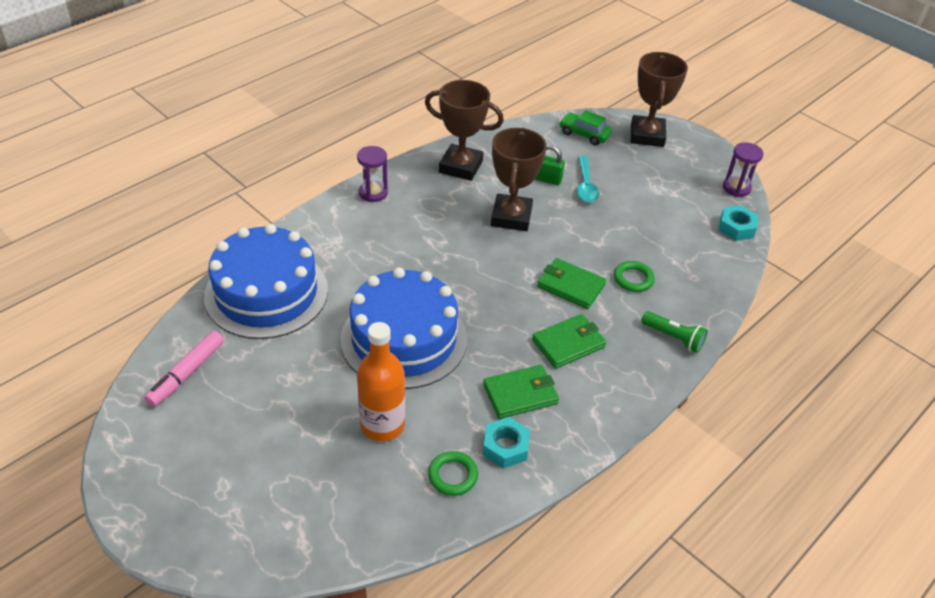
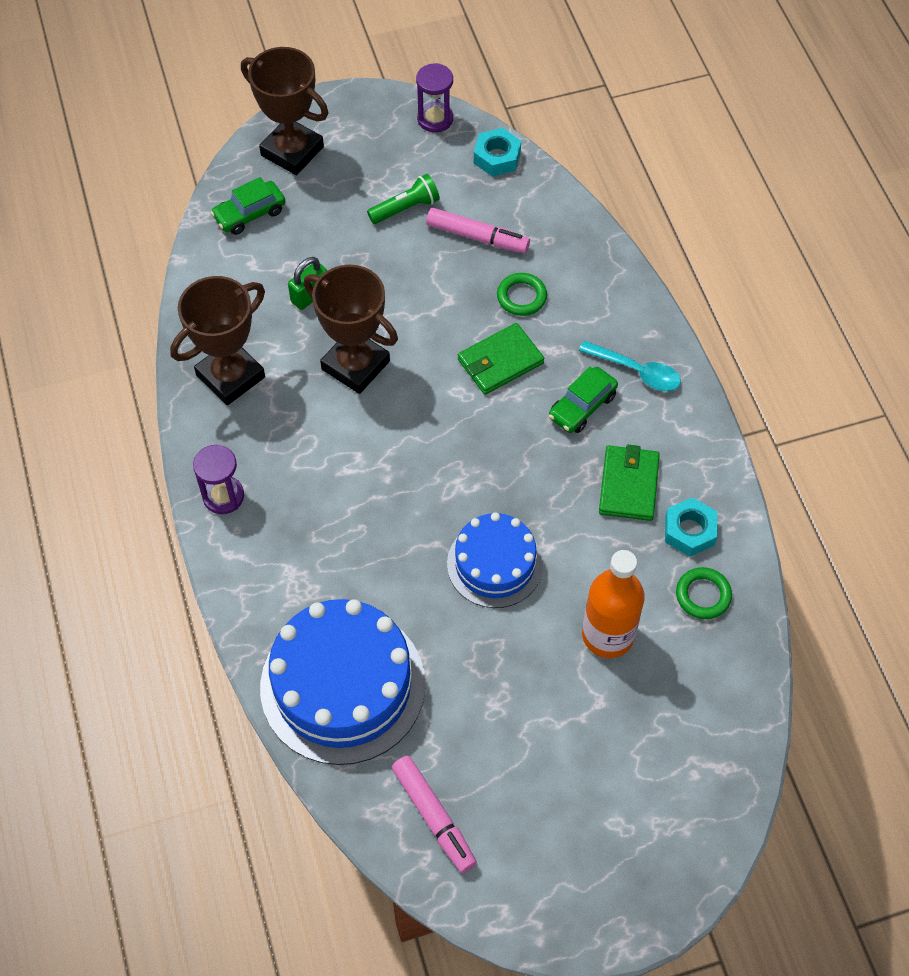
camera: 60 degrees left, 15 degrees up
(404, 339) = (495, 564): blue cake -> blue cake, size x0.61
(568, 343) = (582, 406): green wallet -> green car
(585, 185) = (345, 262): turquoise spoon -> turquoise spoon (636, 371)
(662, 240) = (477, 237): none -> pink marker
(674, 338) = (622, 306): green flashlight -> green flashlight (406, 208)

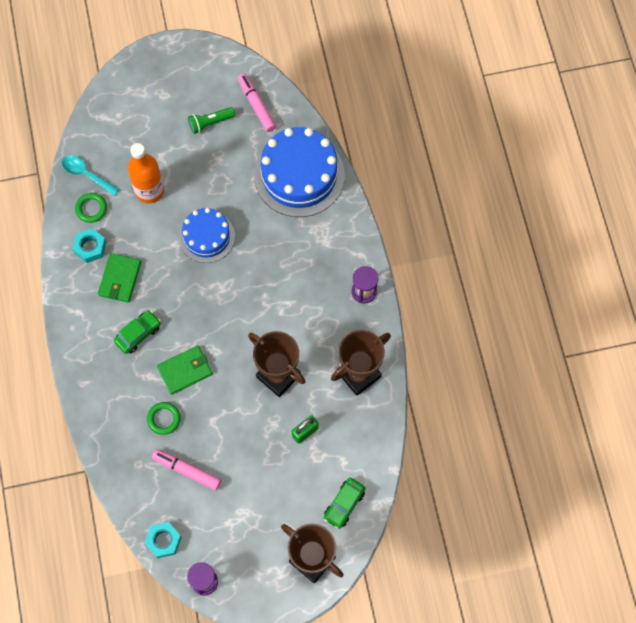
camera: 175 degrees left, 10 degrees up
(249, 214) = (344, 504): green car -> green car turned 150 degrees clockwise
(406, 208) = (234, 500): green flashlight -> green flashlight (210, 123)
(636, 371) = (99, 356): turquoise spoon -> turquoise spoon (86, 174)

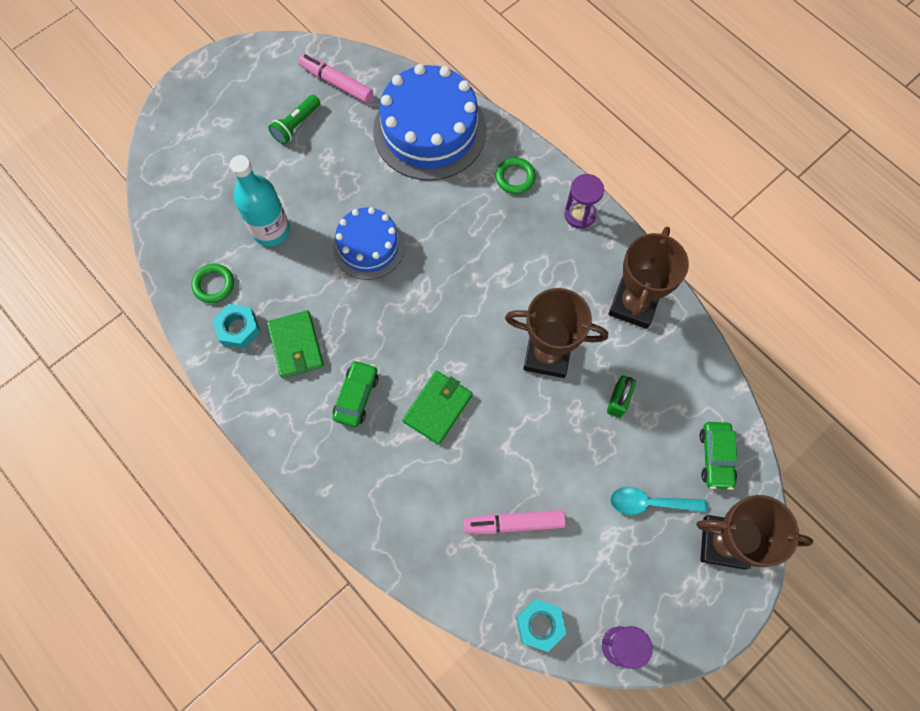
camera: 30 degrees left, 0 degrees up
(86, 174) = (185, 250): turquoise spoon -> turquoise spoon (650, 503)
(149, 190) = (271, 230): orange bottle -> turquoise bottle
(164, 419) = (448, 478): green ring -> green ring (515, 177)

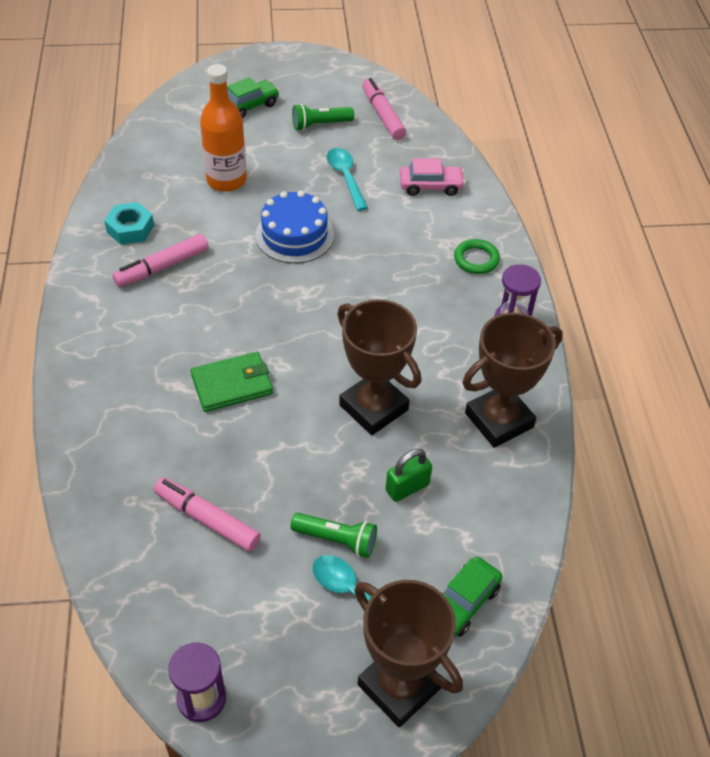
camera: 35 degrees right, 20 degrees down
(214, 285) = (143, 190): green ring -> none
(271, 230) = (226, 180): turquoise bottle -> orange bottle
(296, 345) = (162, 267): green wallet -> pink marker
(356, 396) = (172, 332): green car -> green car (249, 106)
(360, 165) = (345, 177): none -> turquoise spoon
(429, 130) = (431, 186): blue cake -> pink car
(540, 625) = (145, 621): turquoise nut -> none
(607, 473) = (337, 540): none -> green flashlight

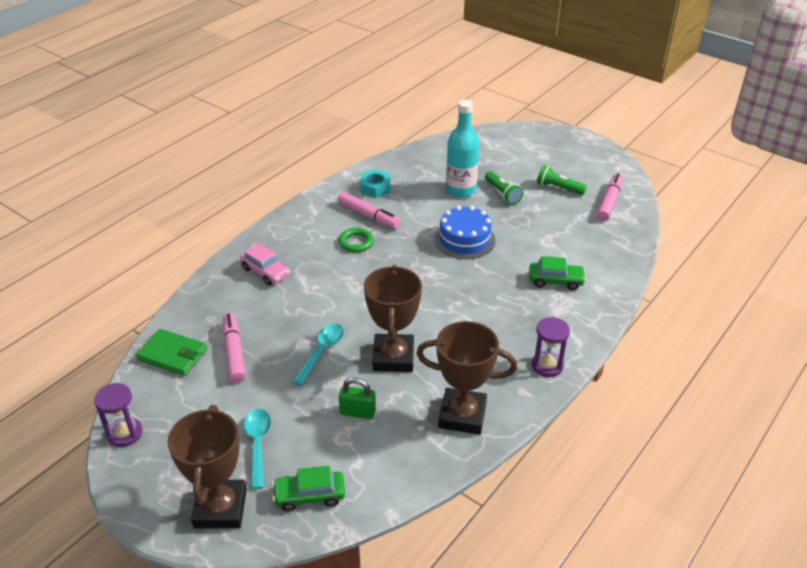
camera: 45 degrees right, 10 degrees down
(162, 267) = (368, 216): pink marker -> pink marker turned 150 degrees counterclockwise
(226, 180) = (460, 190): orange bottle -> turquoise bottle
(232, 384) = (330, 295): green wallet -> green wallet (173, 355)
(249, 106) = (525, 157): green car -> green car (555, 281)
(337, 540) = (284, 410): green flashlight -> green flashlight (502, 194)
(345, 177) = (537, 225): turquoise spoon -> turquoise spoon (321, 352)
(431, 186) = (590, 258): pink car -> pink car (265, 272)
(476, 259) = (567, 317): green ring -> green ring (356, 242)

